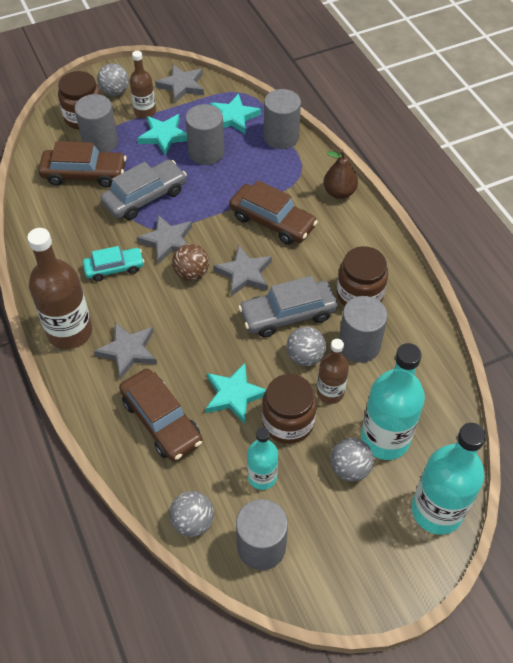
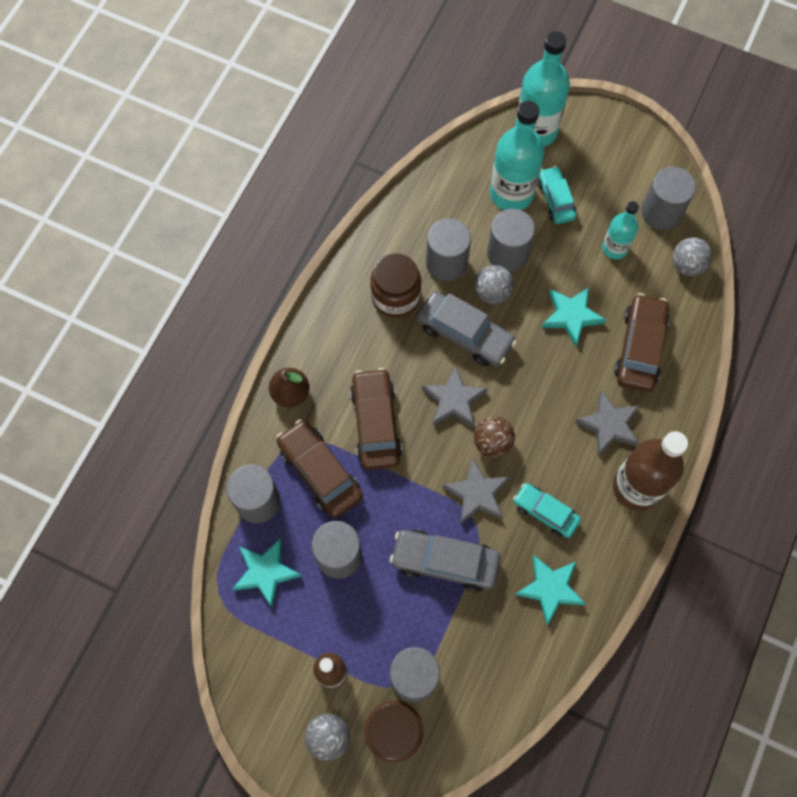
camera: 130 degrees left, 15 degrees up
(84, 174) = (468, 649): brown car -> brown car (320, 472)
(164, 136) = (350, 619): turquoise star -> turquoise star (550, 588)
(182, 86) = (260, 671): grey star -> none
(288, 422) = (558, 263): brown jar -> none
(330, 392) = (507, 253): brown bottle -> grey cylinder
(350, 468) = (555, 199): grey ball -> turquoise car

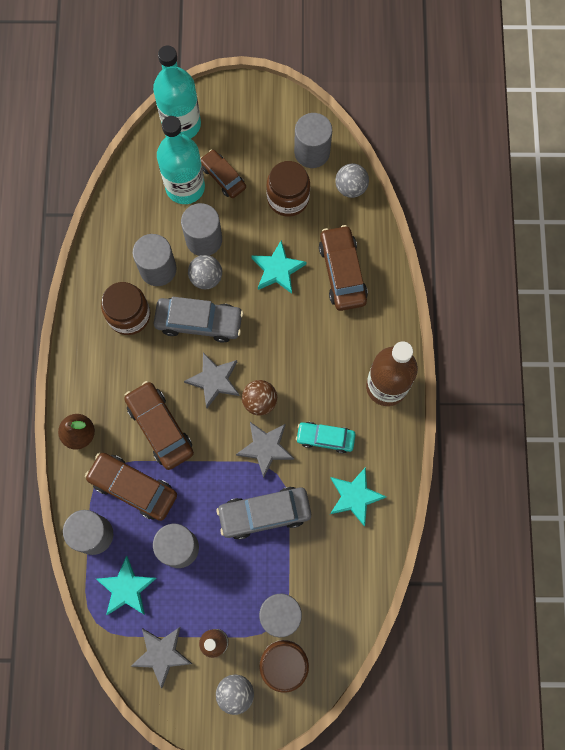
camera: 25 degrees left, 5 degrees up
(555, 199) = (223, 177): turquoise car -> brown car
(609, 425) = (345, 345): grey star -> grey star (162, 654)
(615, 248) = (288, 198): turquoise bottle -> brown jar

